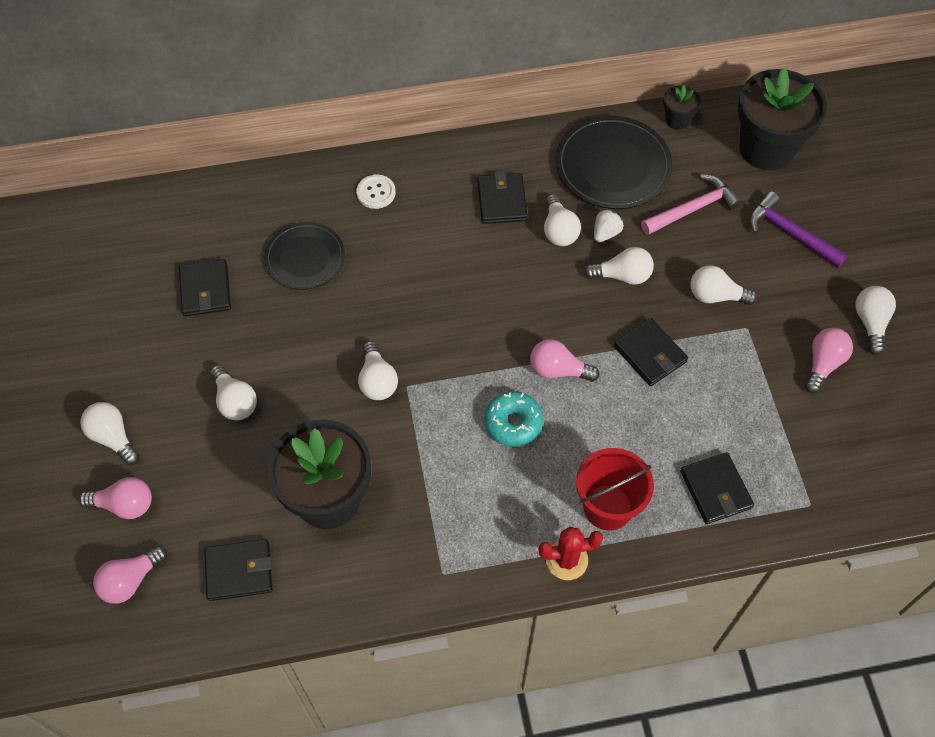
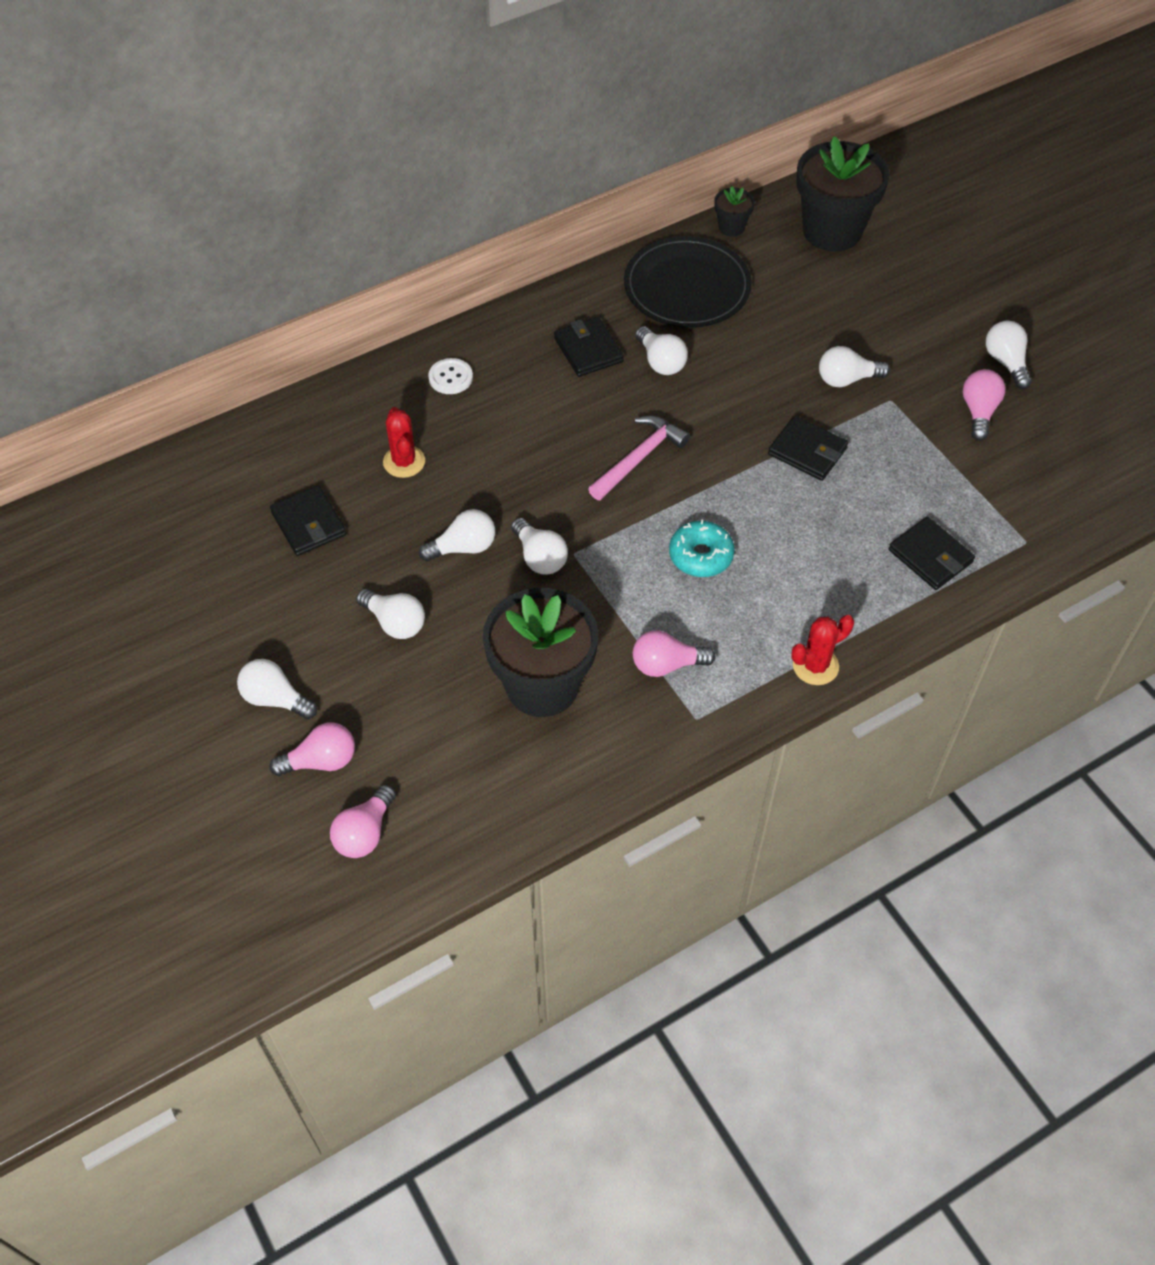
camera: 20 degrees left, 5 degrees down
(239, 571) = (480, 785): black wallet -> none
(305, 258) = (404, 462): black plate -> red cactus
(558, 370) = (723, 493): pink light bulb -> pink light bulb (666, 664)
(606, 233) = (709, 351): white strawberry -> none
(608, 507) = (833, 604): red bucket -> none
(622, 275) = (745, 386): white light bulb -> white light bulb (463, 547)
(692, 209) = (786, 305): pink hammer -> pink hammer (639, 458)
(790, 233) = (891, 302): purple hammer -> none

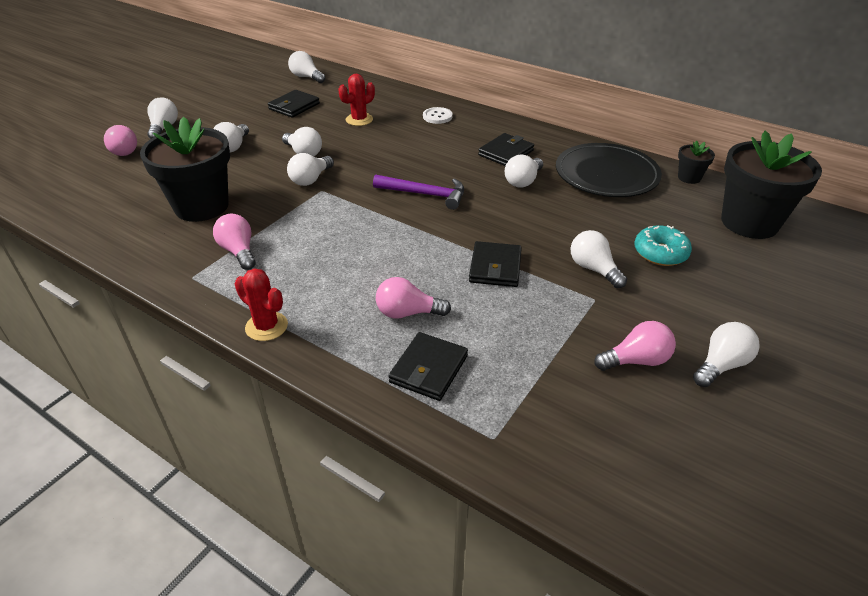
camera: 65 degrees right, 15 degrees down
(210, 483) = (306, 77): none -> white light bulb
(365, 833) = (70, 176): pink light bulb -> pink light bulb (407, 313)
(639, 458) = (425, 194): pink hammer -> purple hammer
(700, 556) = (351, 242): turquoise donut -> turquoise donut (660, 253)

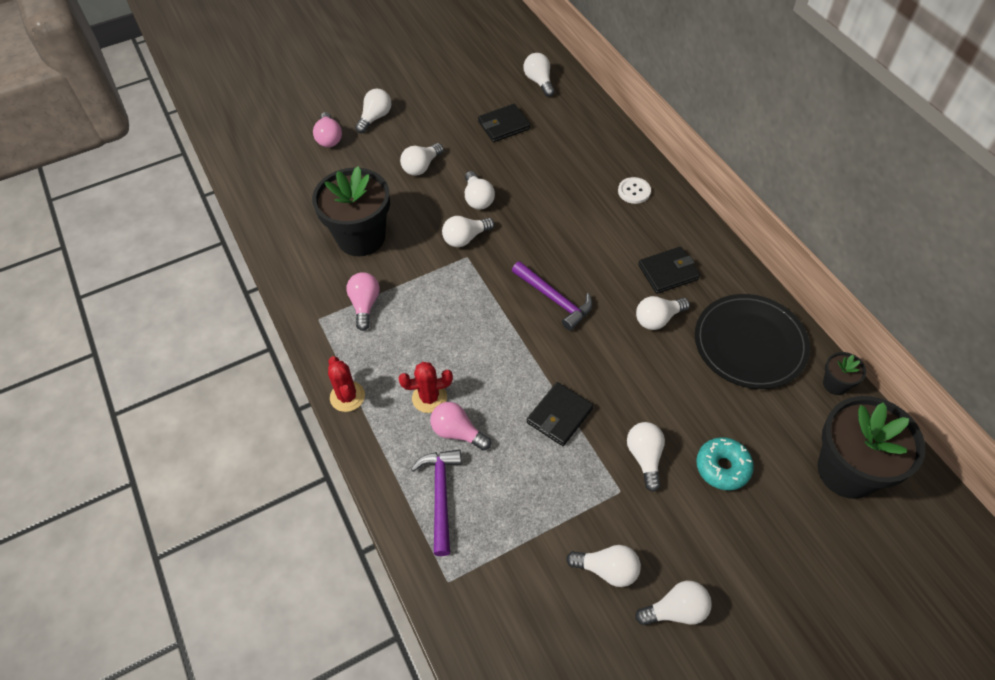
camera: 30 degrees right, 15 degrees up
(359, 120) = (554, 168): red cactus -> red cactus (429, 398)
(429, 369) = (440, 496): black wallet -> purple hammer
(636, 360) = (607, 569): pink light bulb -> white light bulb

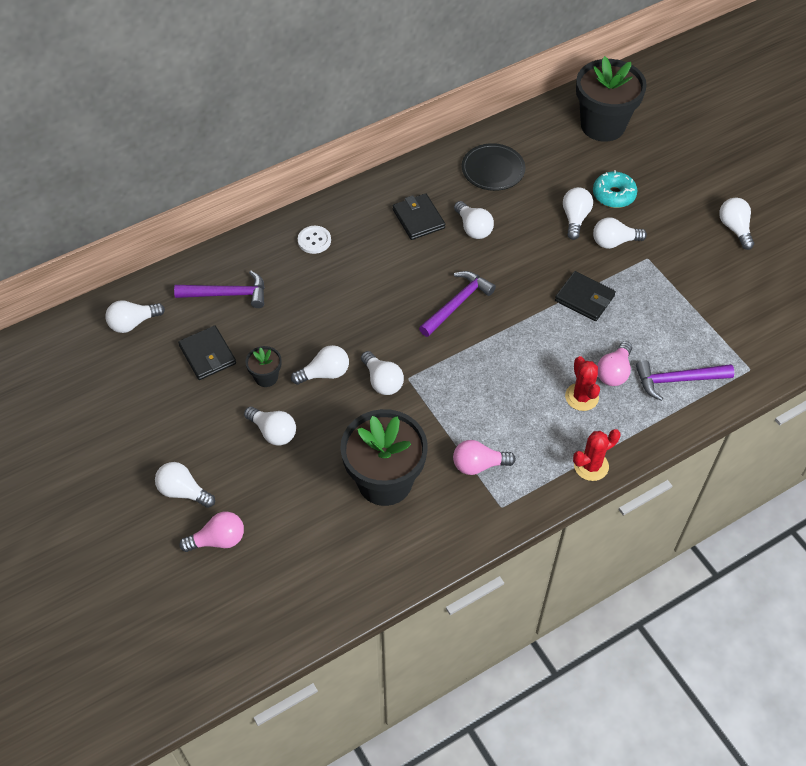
camera: 95 degrees left, 0 degrees up
(569, 135) = (227, 294): none -> purple hammer
(607, 569) = (714, 267): white light bulb -> white light bulb (575, 218)
(750, 343) = (493, 169): black plate -> black plate, size x0.66
(835, 384) = (526, 122): black flower pot -> black flower pot (266, 377)

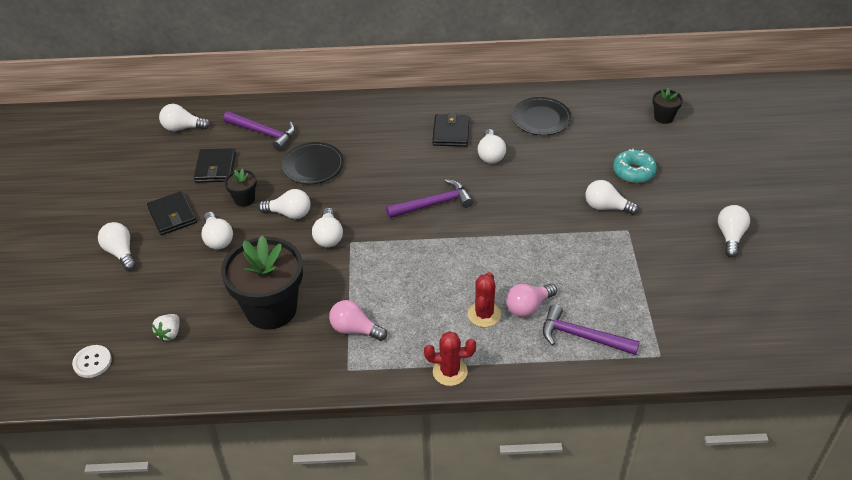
camera: 30 degrees right, 10 degrees down
(218, 540) = (116, 296): pink light bulb -> none
(305, 552) = (169, 333): none -> white strawberry
(308, 310) = (313, 165): none -> black plate
(314, 240) = (357, 120): white button -> white button (92, 362)
(575, 218) = (584, 177): white light bulb -> none
(584, 298) = (546, 240): black wallet -> black wallet (172, 215)
(602, 125) = (663, 117): black flower pot -> black flower pot, size x0.45

